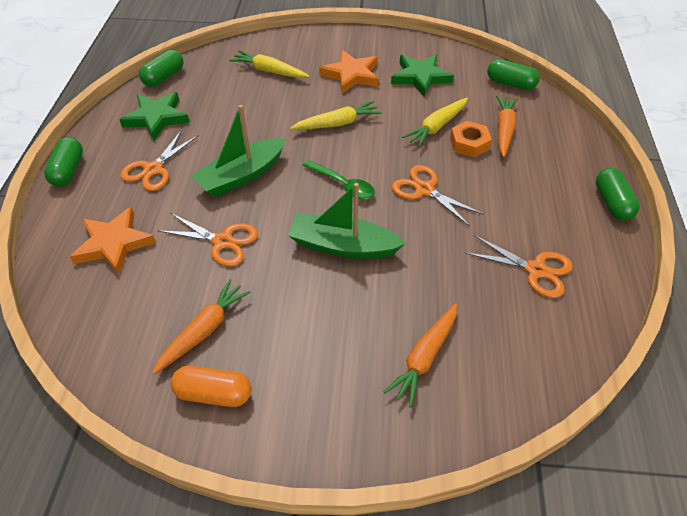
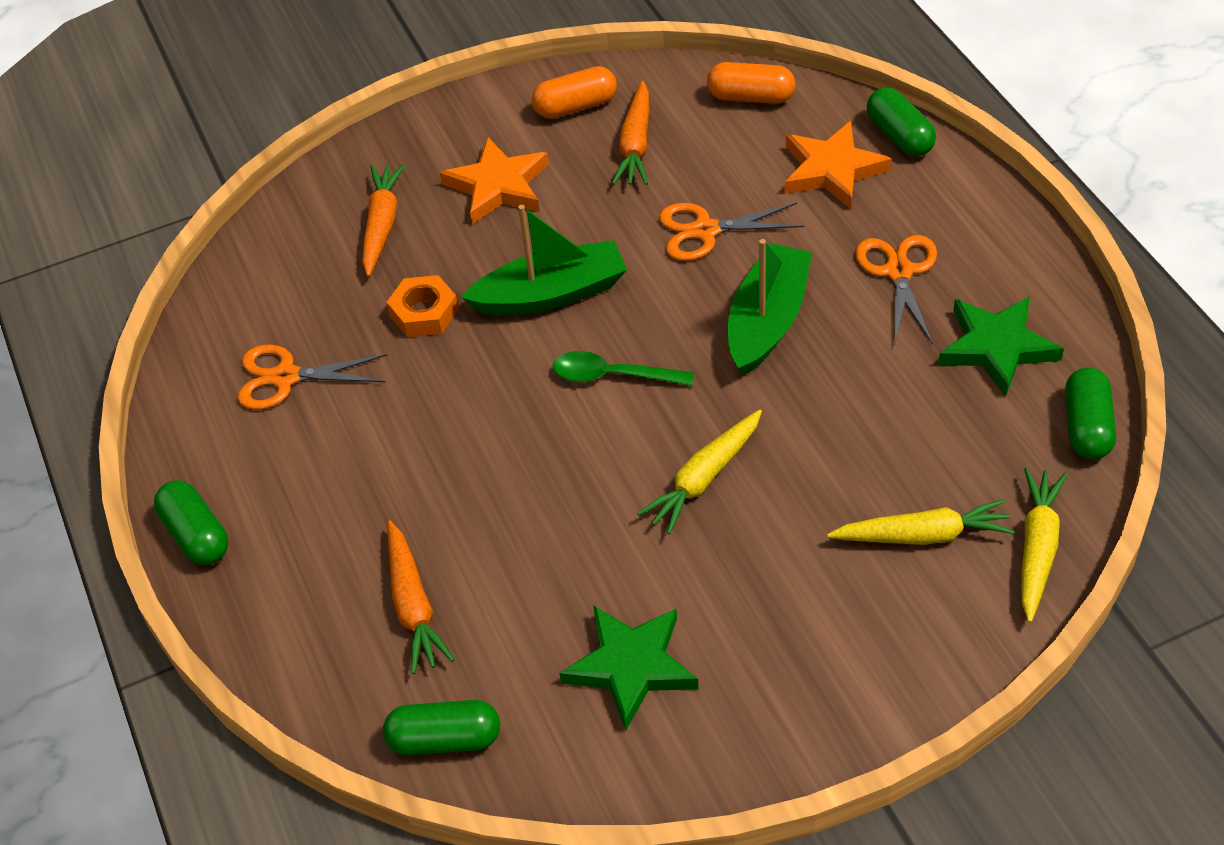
camera: 155 degrees right, 0 degrees up
(68, 171) = (1008, 216): green capsule -> green capsule (900, 136)
(94, 328) = (751, 97): none -> orange capsule
(351, 75) = (765, 604): orange star -> orange star (498, 186)
(424, 190) = (489, 424): orange scissors -> none
(436, 127) = (533, 554): yellow carrot -> yellow carrot (1037, 549)
(469, 143) = (461, 545): orange nut -> orange nut (424, 313)

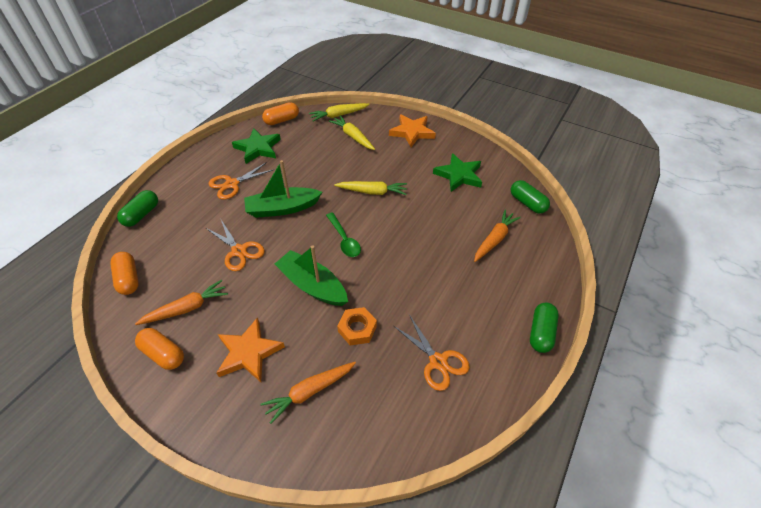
camera: 130 degrees left, 0 degrees up
(832, 170) = (176, 227): orange star -> orange star (412, 132)
(1087, 427) = (282, 120): green capsule -> orange capsule

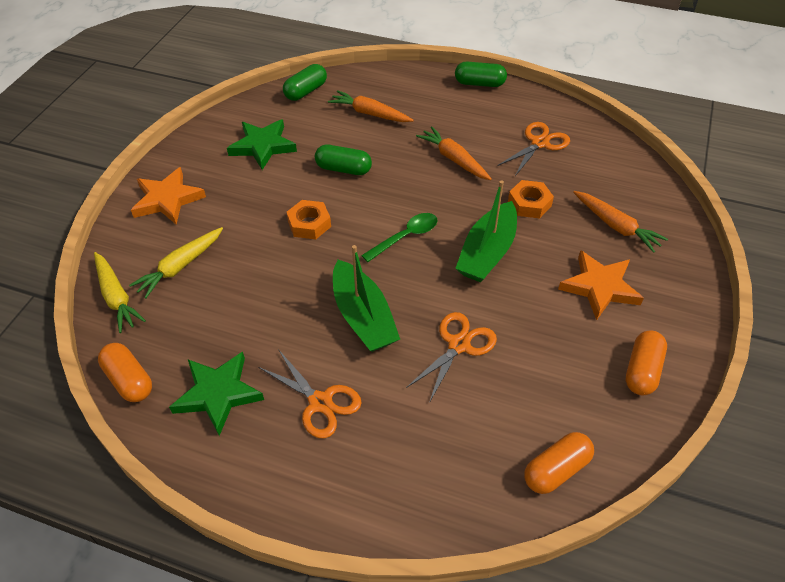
camera: 100 degrees left, 0 degrees up
(141, 214) = (423, 519): green capsule -> green capsule (343, 169)
(186, 308) = (572, 372): orange carrot -> orange carrot (454, 159)
(372, 192) = (309, 224): yellow carrot -> orange nut

